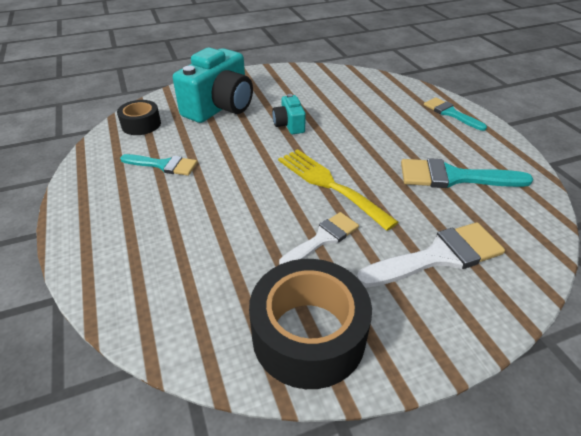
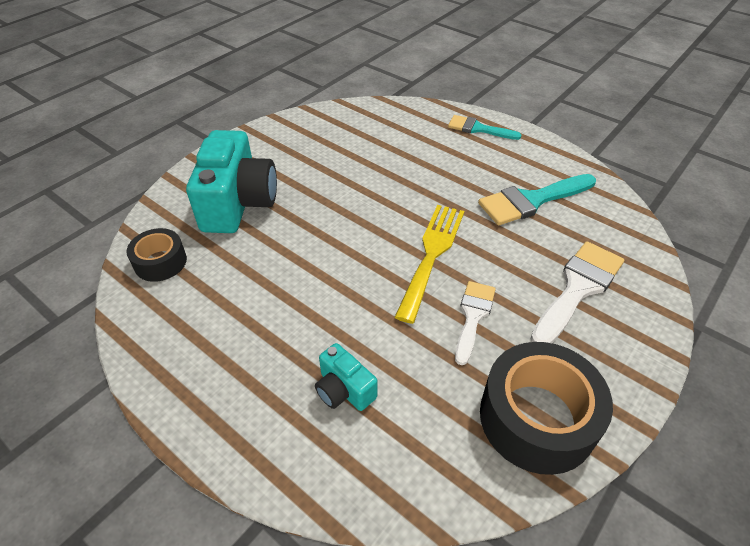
camera: 30 degrees left, 5 degrees up
(163, 165) = (239, 304): turquoise brush -> none
(289, 125) = (336, 198): turquoise camera -> turquoise camera (344, 390)
(329, 184) = (432, 254): yellow fork -> yellow fork turned 90 degrees clockwise

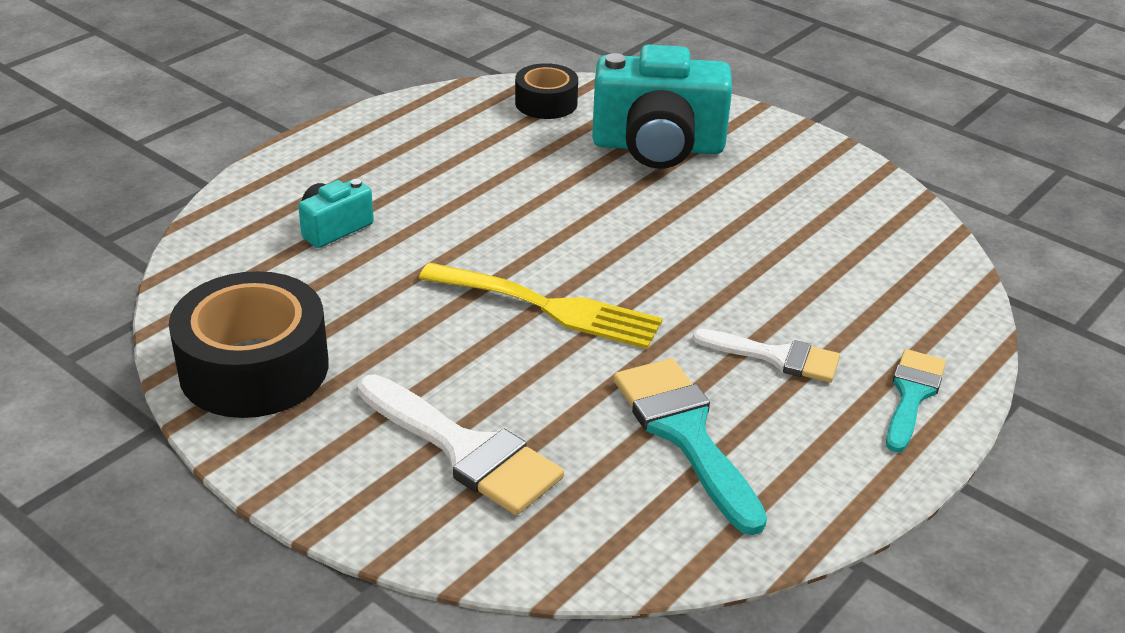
camera: 90 degrees right, 10 degrees down
(473, 316) = (425, 334): white brush -> white brush (776, 357)

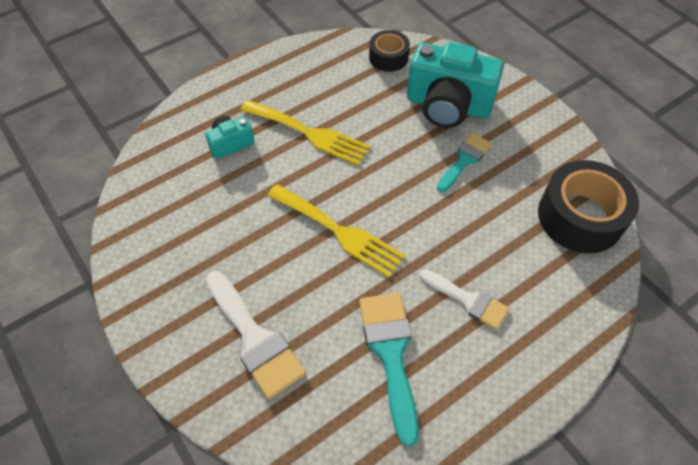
camera: 15 degrees right, 20 degrees up
(254, 368) = (154, 249): black tape -> black tape (580, 217)
(457, 202) = (309, 133): none -> yellow fork
(912, 395) = (546, 350): turquoise brush -> turquoise brush (464, 160)

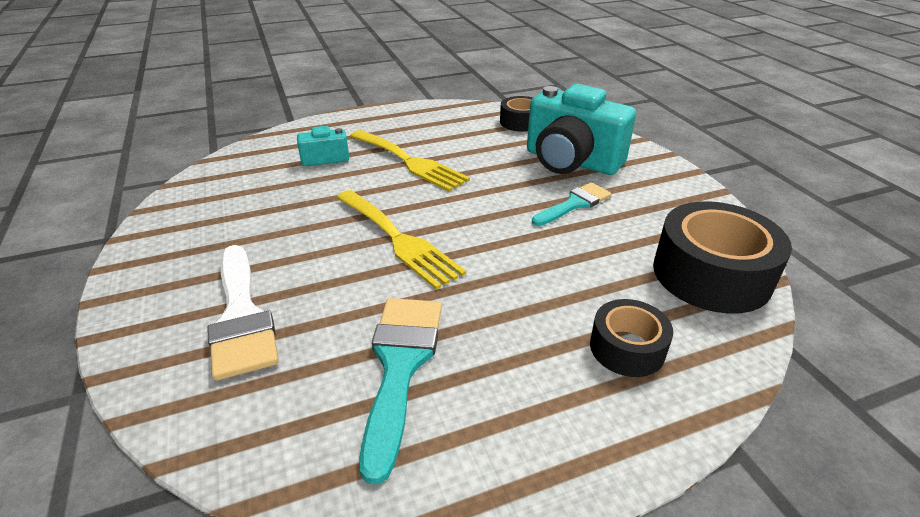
camera: 15 degrees right, 20 degrees down
(468, 300) = (530, 330): white brush -> none
(536, 300) = (627, 348): none -> black tape

